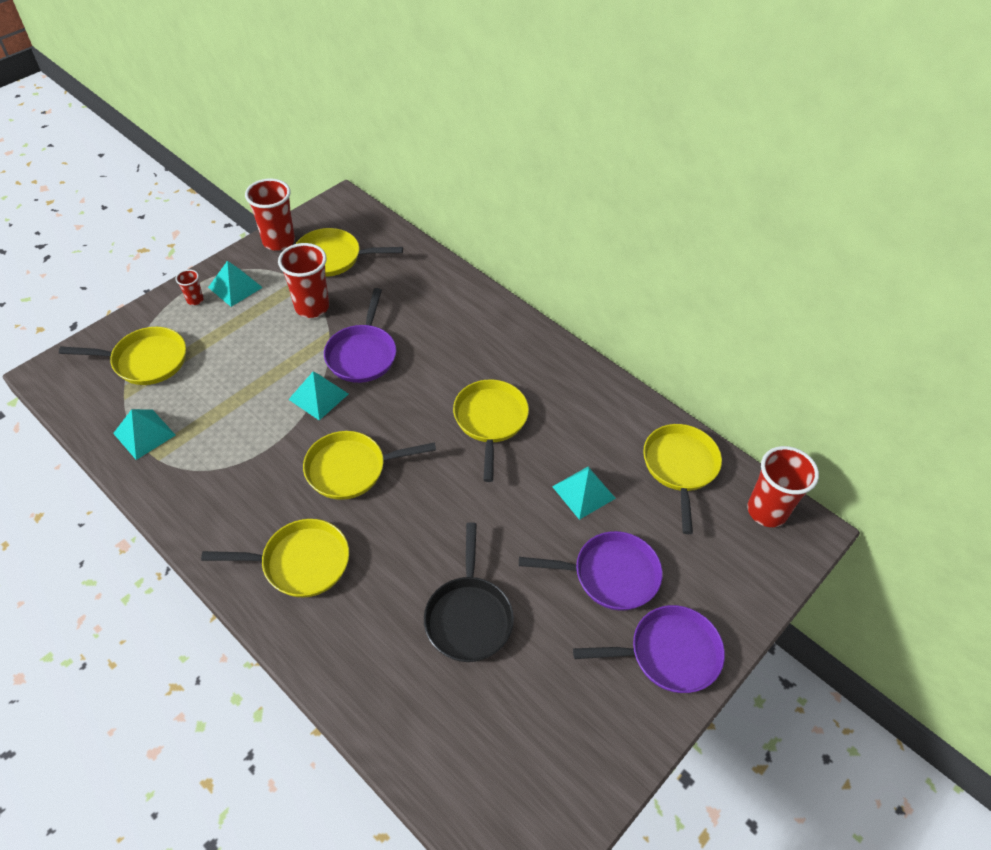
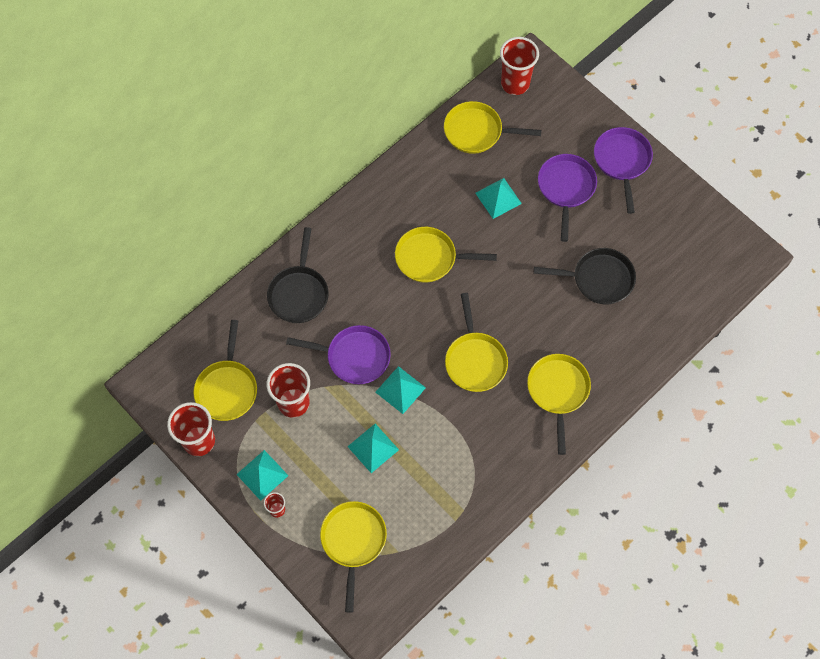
camera: 85 degrees left, 15 degrees up
(144, 434) = (437, 527): turquoise pyramid -> turquoise pyramid (373, 448)
(441, 306) = (299, 293): none -> black pan

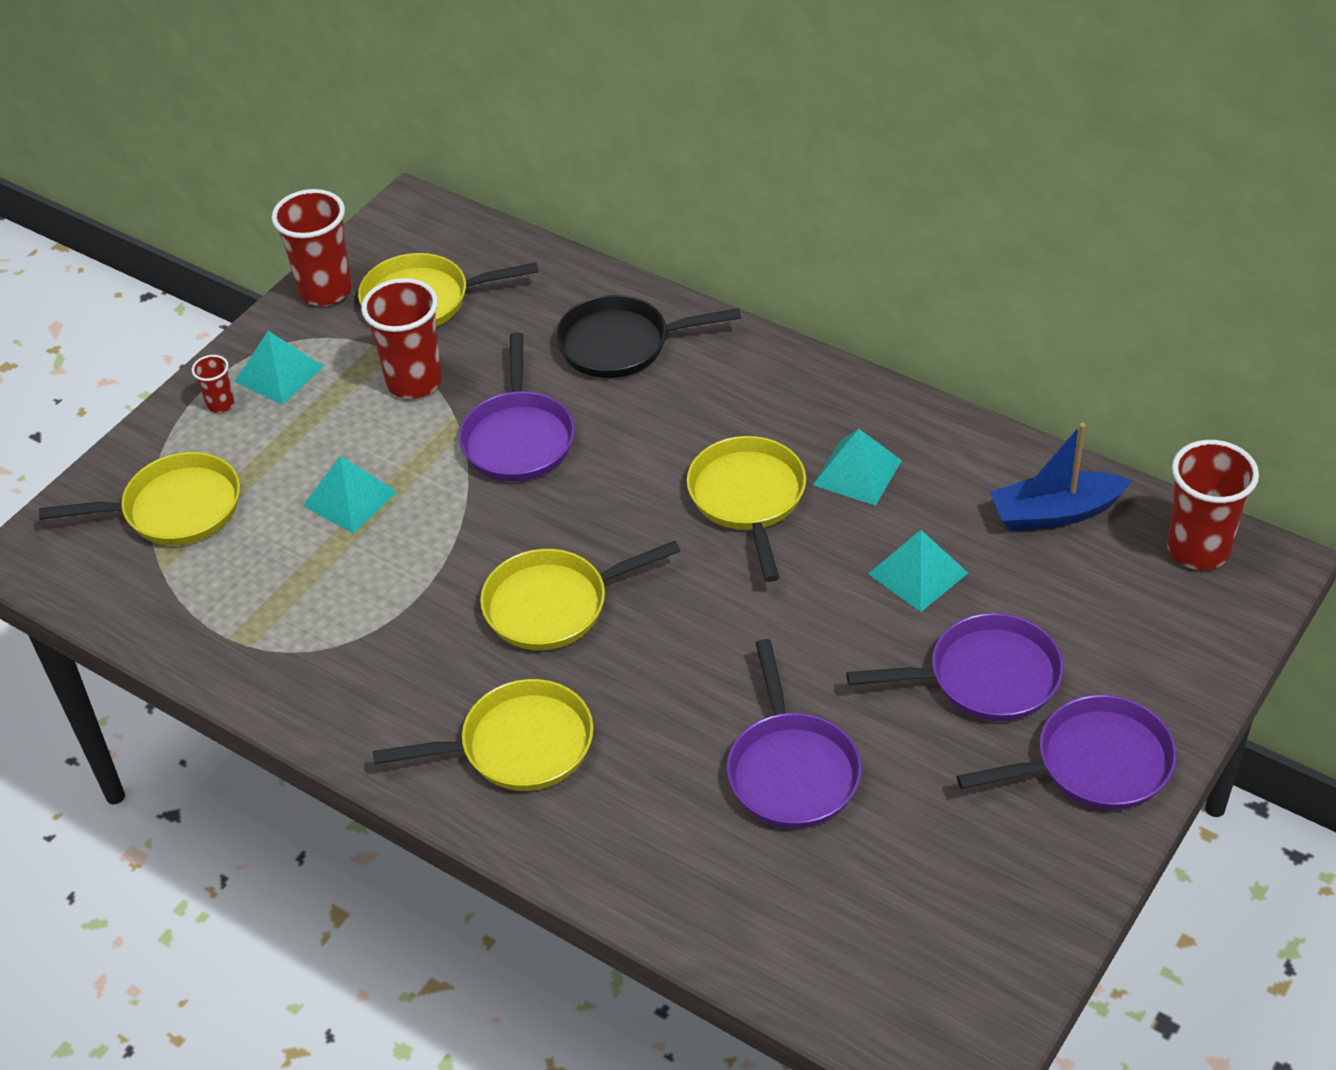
camera: 80 degrees right, 20 degrees down
(400, 390) = (469, 512): turquoise pyramid -> turquoise pyramid (857, 472)
(477, 131) = (1055, 513): yellow pan -> blue boat
(598, 279) = (791, 770): black pan -> purple pan

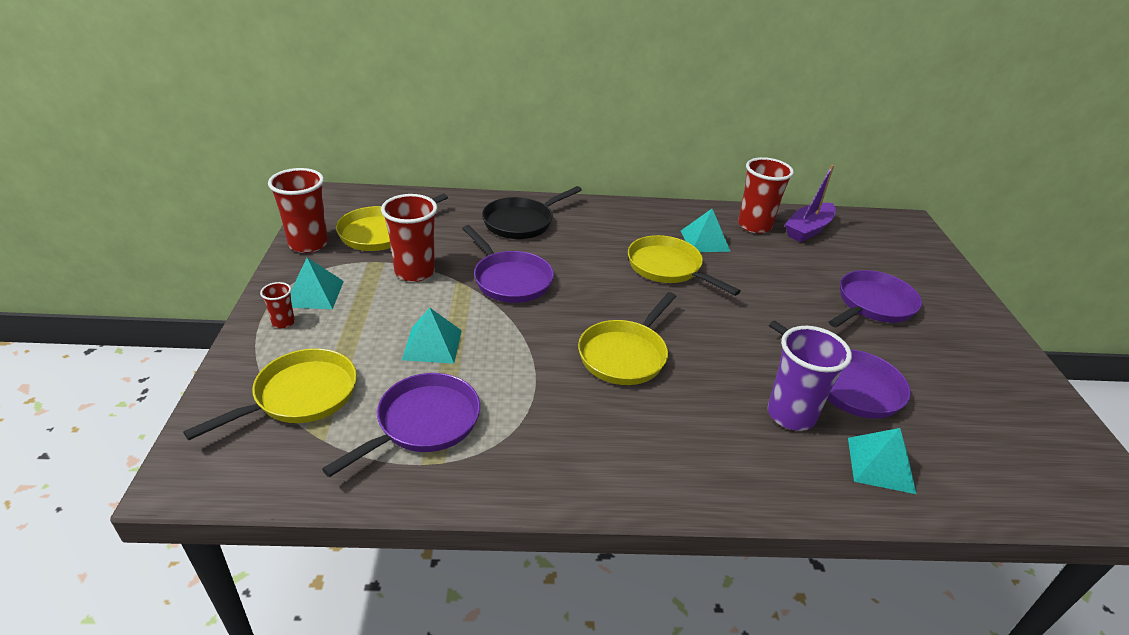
camera: 40 degrees left, 10 degrees down
(518, 746) = (694, 442): yellow pan -> none
(668, 769) = (791, 415): none -> purple cup
(918, 573) = (786, 272): turquoise pyramid -> turquoise pyramid (881, 464)
(1055, 513) = (808, 229): blue boat -> purple boat
(1094, 764) = (964, 322): purple pan -> purple pan (423, 423)
(1198, 549) = (879, 225): red cup -> red cup (754, 226)

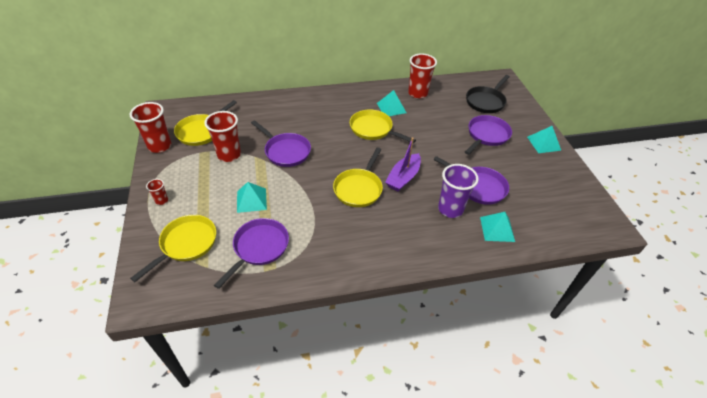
camera: 10 degrees left, 10 degrees up
(314, 294) = (174, 179): turquoise pyramid -> turquoise pyramid (544, 143)
(522, 222) = (284, 111): black pan -> black pan (486, 101)
(808, 229) = (448, 91): purple boat -> purple boat (403, 177)

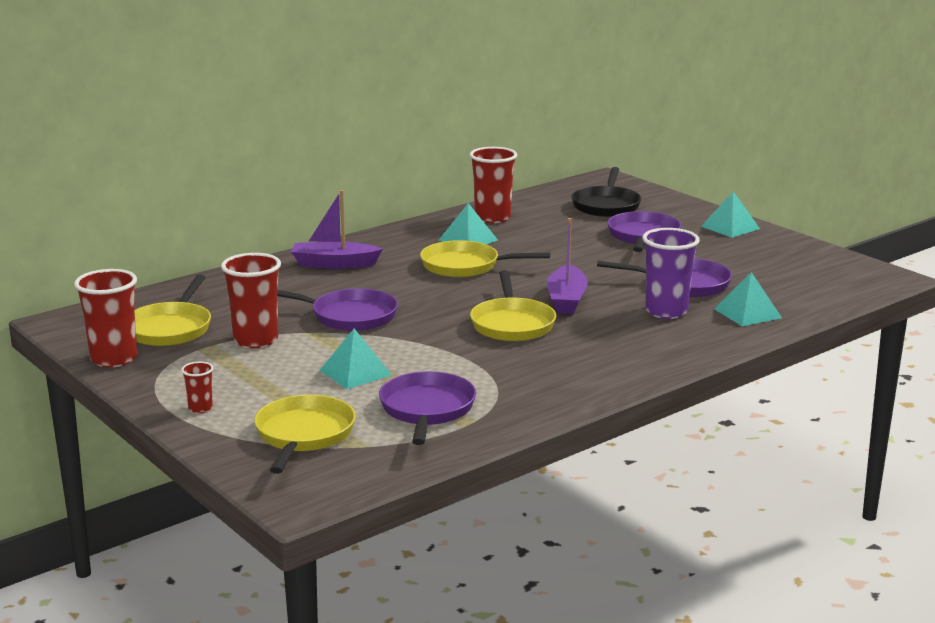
camera: 25 degrees left, 25 degrees down
(312, 106) = (334, 264): none -> purple boat

